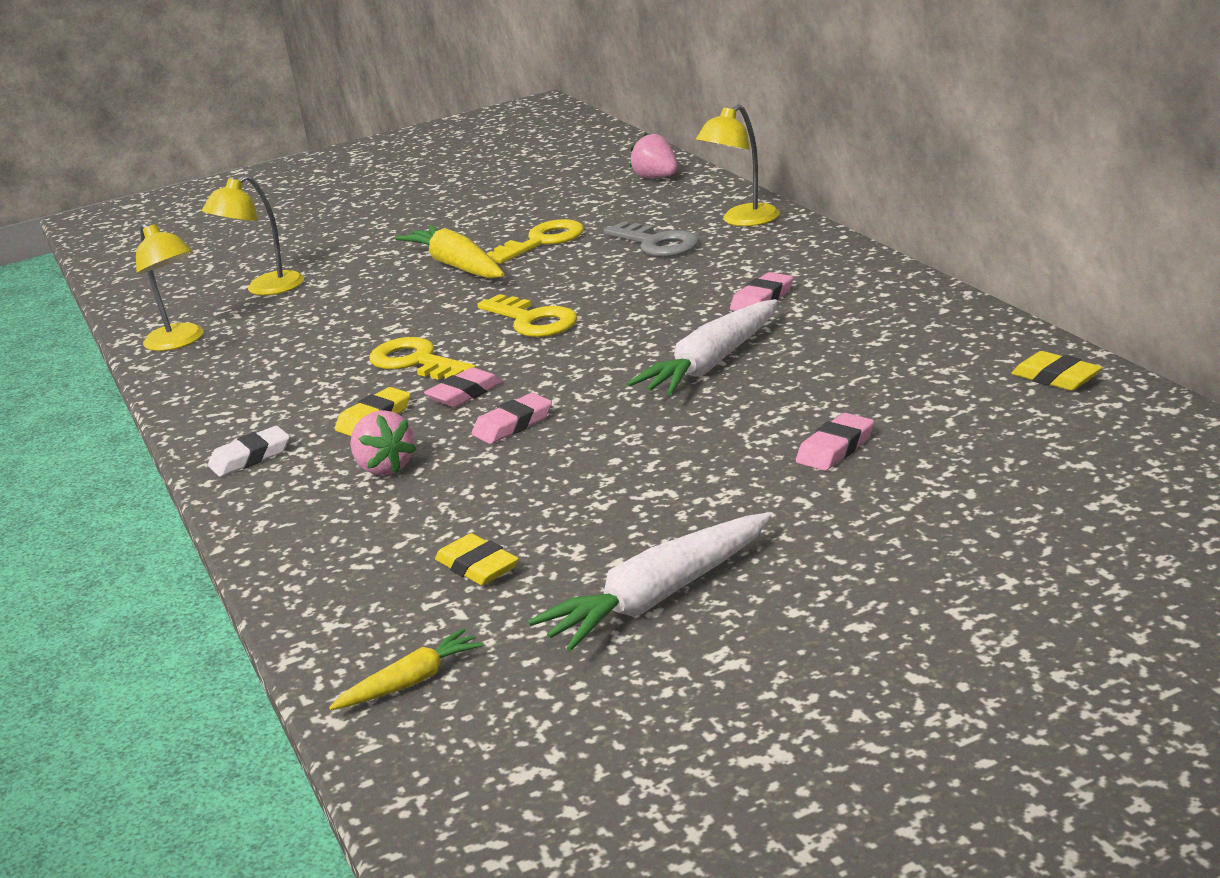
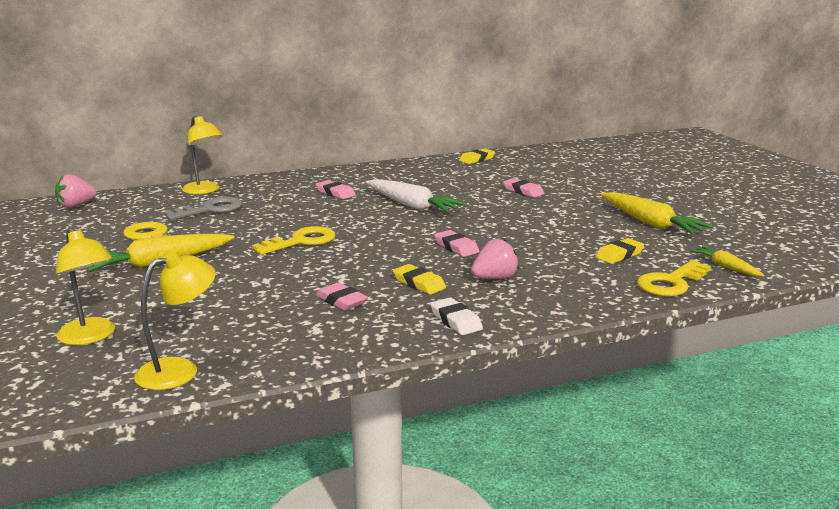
camera: 90 degrees left, 5 degrees down
(416, 362) = (335, 273): yellow key -> yellow key (671, 283)
(465, 393) = (401, 259): pink eraser -> pink eraser (341, 301)
(658, 598) = (650, 223): white carrot -> yellow carrot

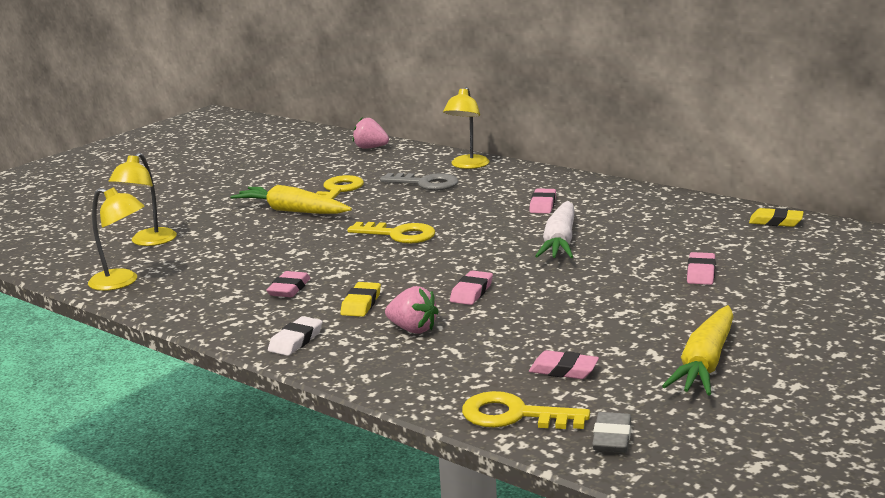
camera: 60 degrees right, 0 degrees up
(619, 255) = (563, 370): yellow eraser -> pink eraser
(725, 267) = (612, 438): yellow carrot -> grey eraser

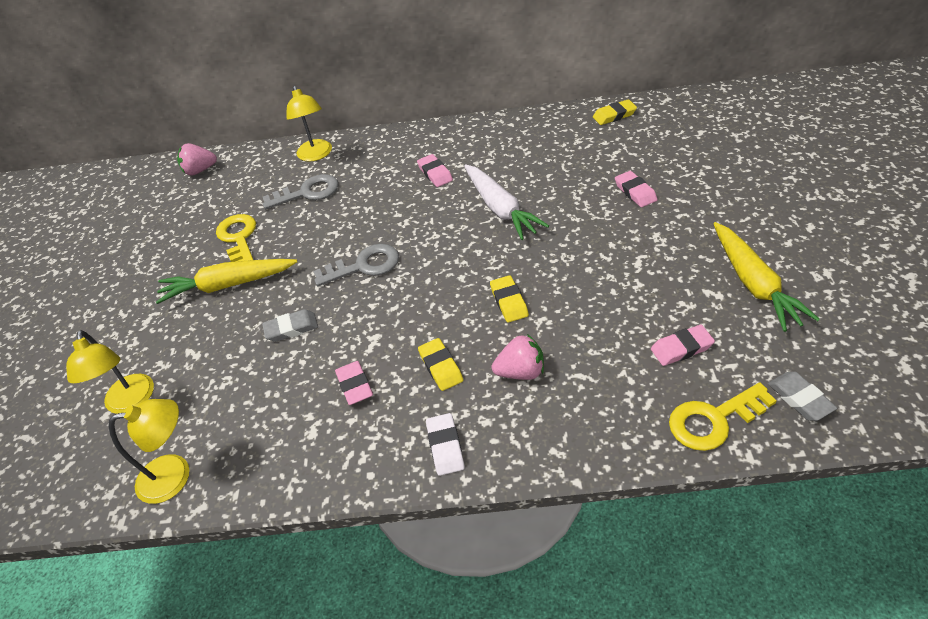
camera: 35 degrees left, 25 degrees up
(296, 246) = (291, 328): none -> grey eraser
(398, 234) = (364, 266): yellow key -> grey key
(471, 292) = (509, 302): pink eraser -> yellow eraser

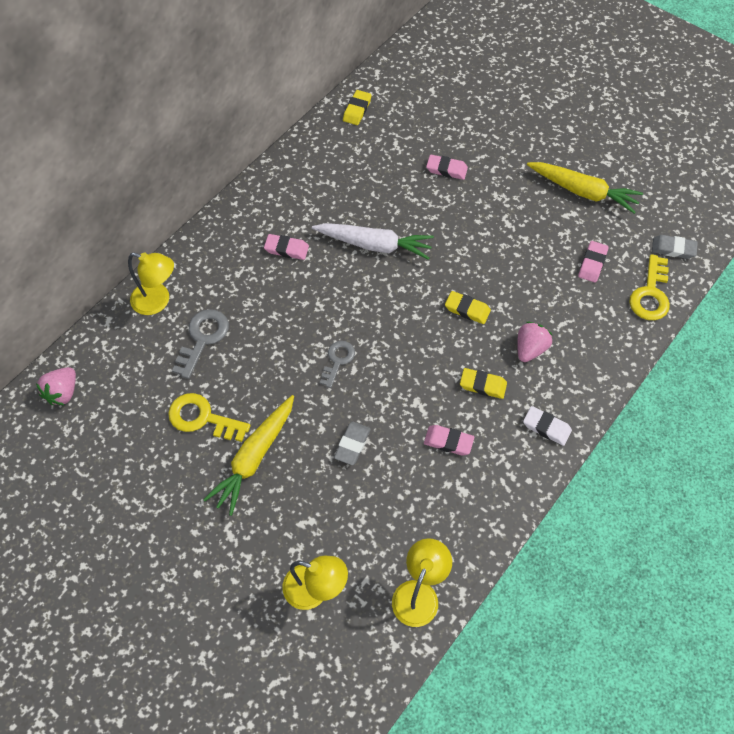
camera: 55 degrees left, 15 degrees up
(364, 266) = (337, 360): grey key -> grey key, size x0.66

